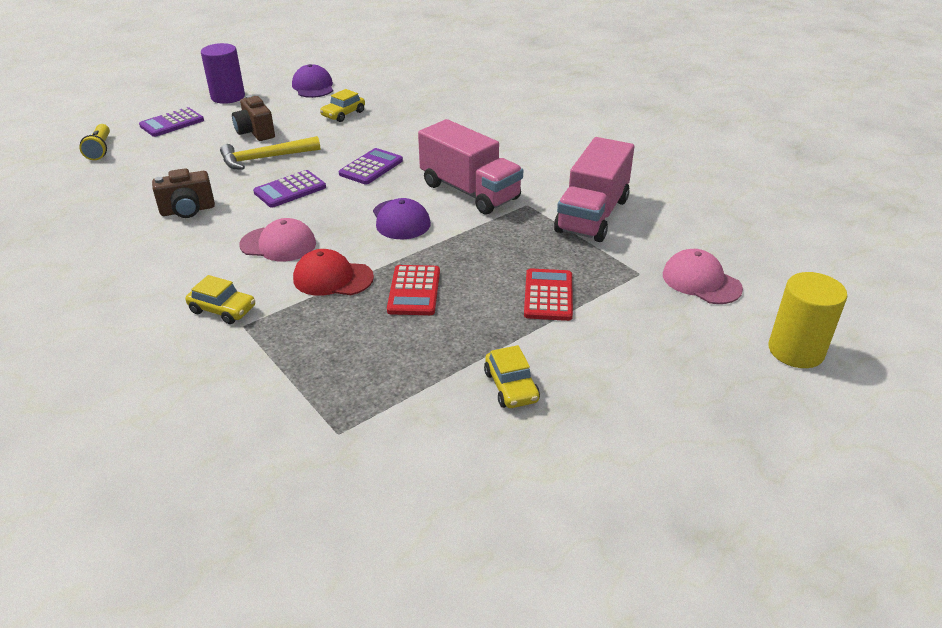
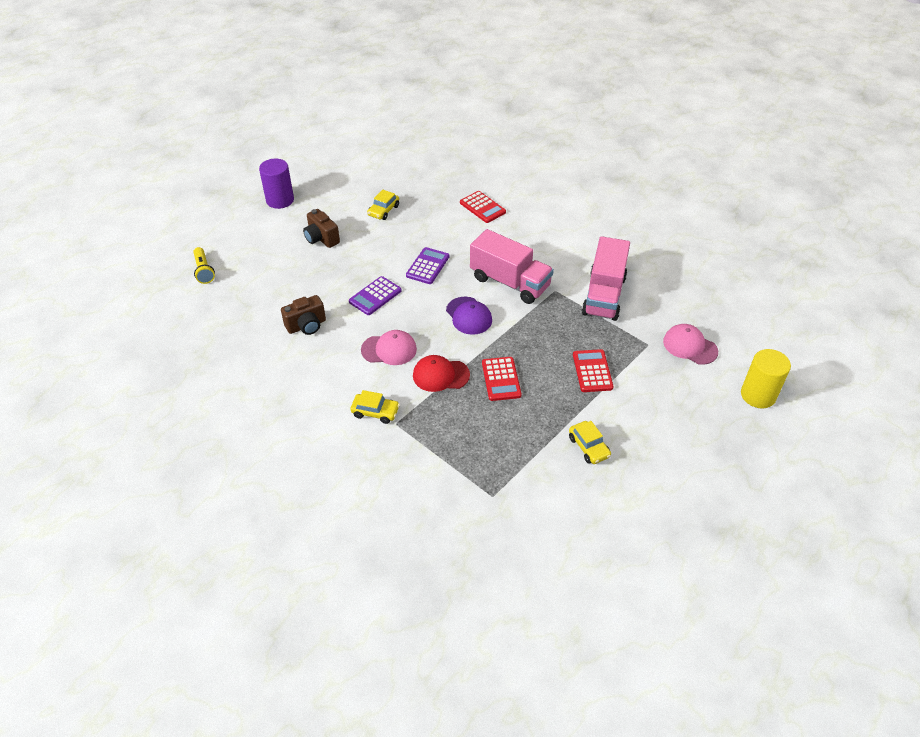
camera: 10 degrees left, 10 degrees up
(172, 123) = (248, 235): purple calculator -> none
(265, 158) = (341, 266): yellow hammer -> none
(313, 87) = (346, 181): purple cap -> none
(465, 120) = (482, 207): none -> red calculator

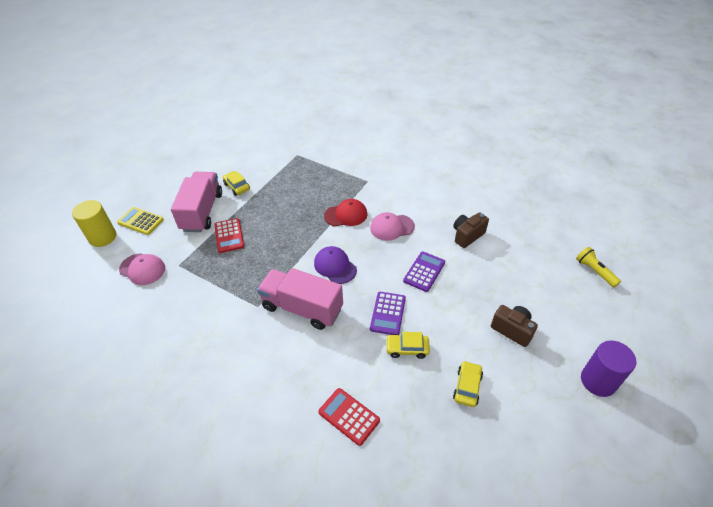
camera: 170 degrees right, 0 degrees up
(375, 412) = (384, 185): yellow car -> yellow car (407, 349)
(501, 379) = (300, 219): red calculator -> none
(604, 295) = (210, 308): pink truck -> pink truck (202, 212)
(716, 411) = (140, 221): none -> yellow calculator

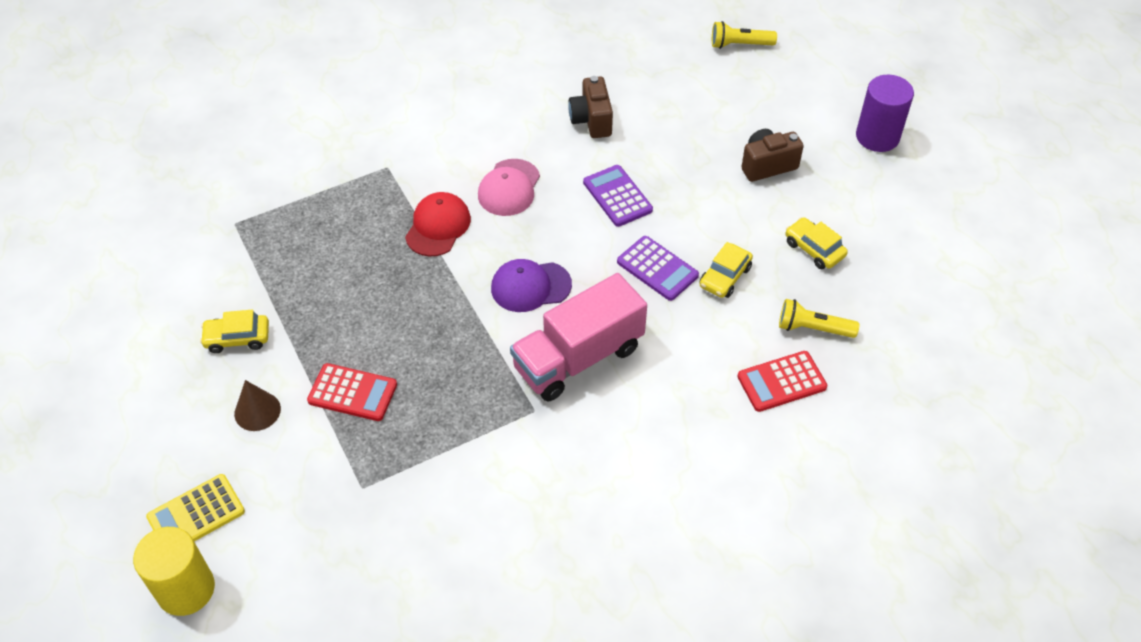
camera: 60 degrees left, 5 degrees up
(142, 269) = (327, 544): pink cap -> none
(202, 212) = (257, 411): pink truck -> brown cone
(403, 415) = (813, 328): none -> yellow flashlight

